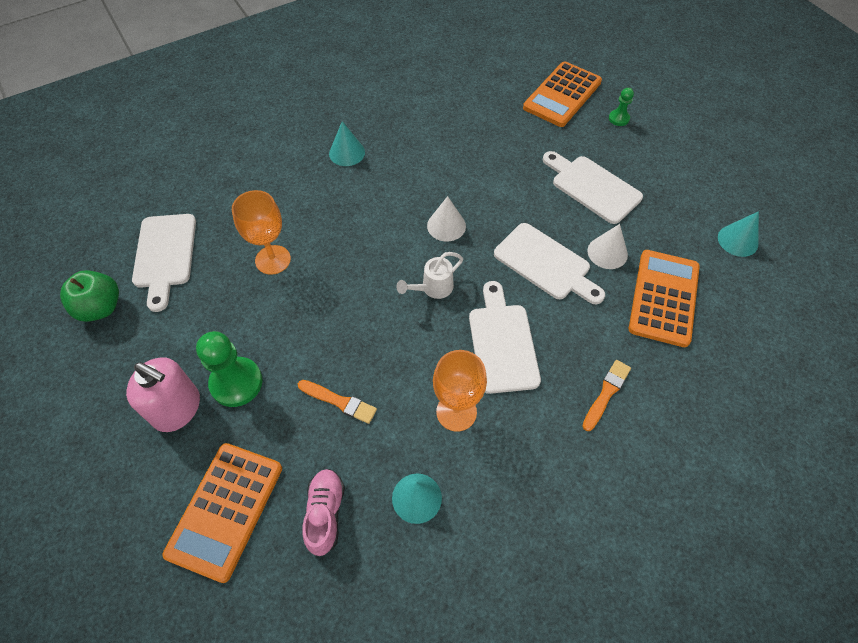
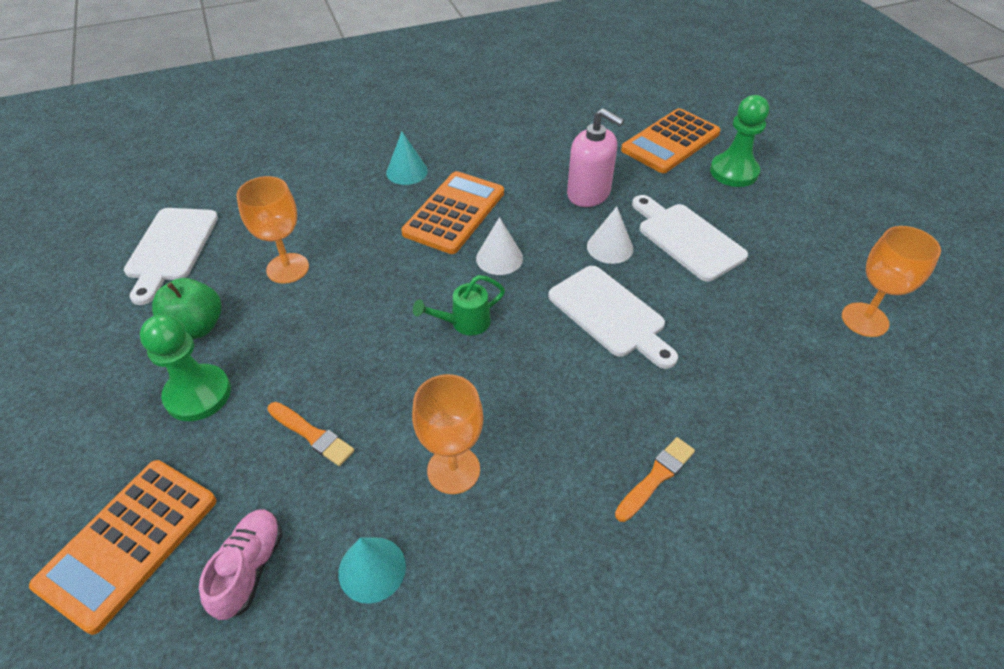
camera: 10 degrees right, 10 degrees down
(100, 308) = (80, 292): green apple -> green apple (196, 327)
(177, 408) = (119, 413): pink soap dispenser -> pink soap dispenser (589, 193)
(432, 288) = (464, 323): white watering can -> green watering can
(502, 343) = (533, 396): white cutting board -> none
(607, 252) = (691, 312): white cone -> white cone (610, 247)
(618, 118) = (734, 172): green pawn -> green pawn, size x1.92
(663, 298) = (755, 373): orange calculator -> orange calculator (454, 213)
(737, 240) = (864, 320): turquoise cone -> orange goblet

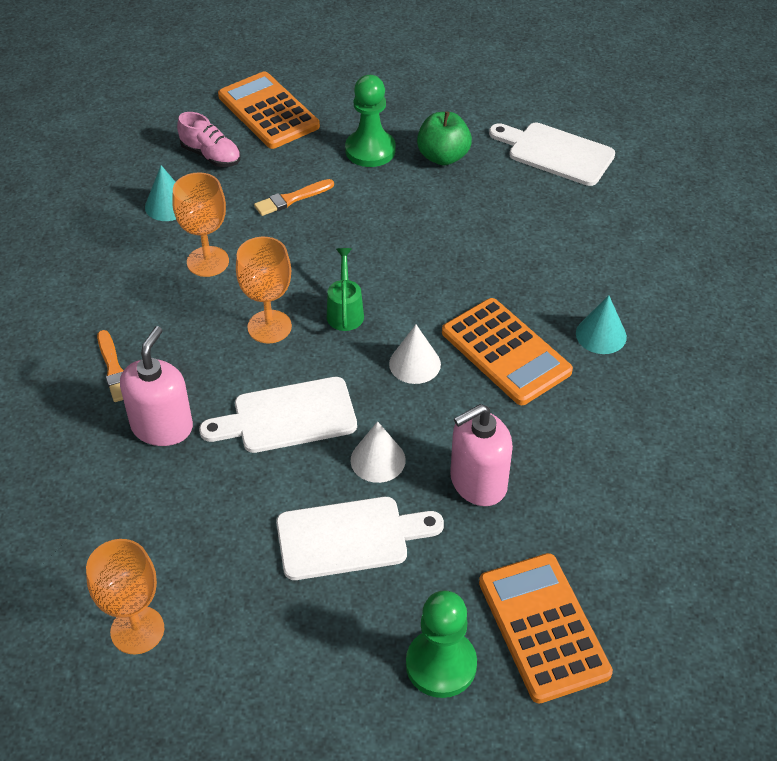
camera: 115 degrees right, 0 degrees up
(287, 268) = (486, 217): orange goblet -> orange goblet (269, 327)
(688, 398) = (162, 427): none -> pink soap dispenser

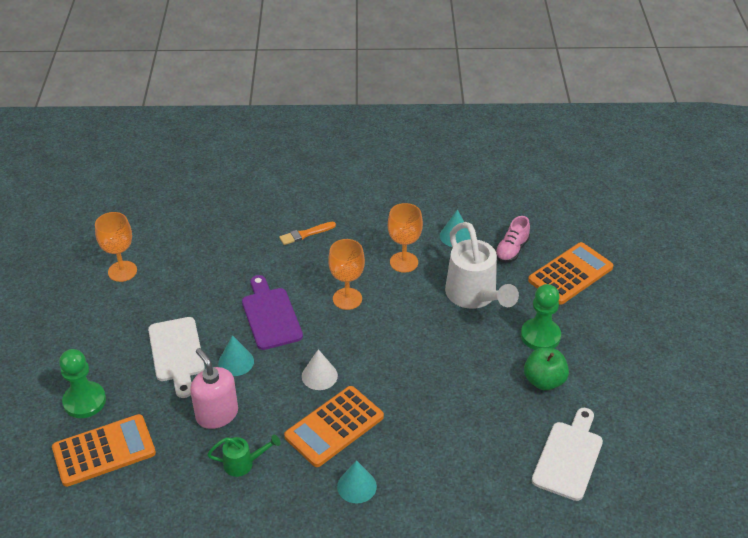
camera: 85 degrees right, 5 degrees down
(162, 427) = (261, 261): pink soap dispenser -> none
(288, 417) = (270, 316): white cutting board -> purple cutting board
(292, 199) = (475, 297): orange brush -> white watering can
(345, 311) = (366, 335): green watering can -> green watering can (244, 463)
(378, 460) = (236, 362): white cone -> turquoise cone

